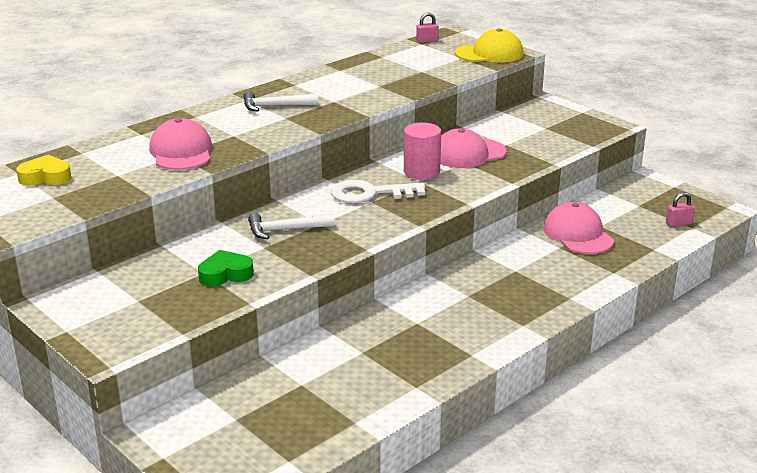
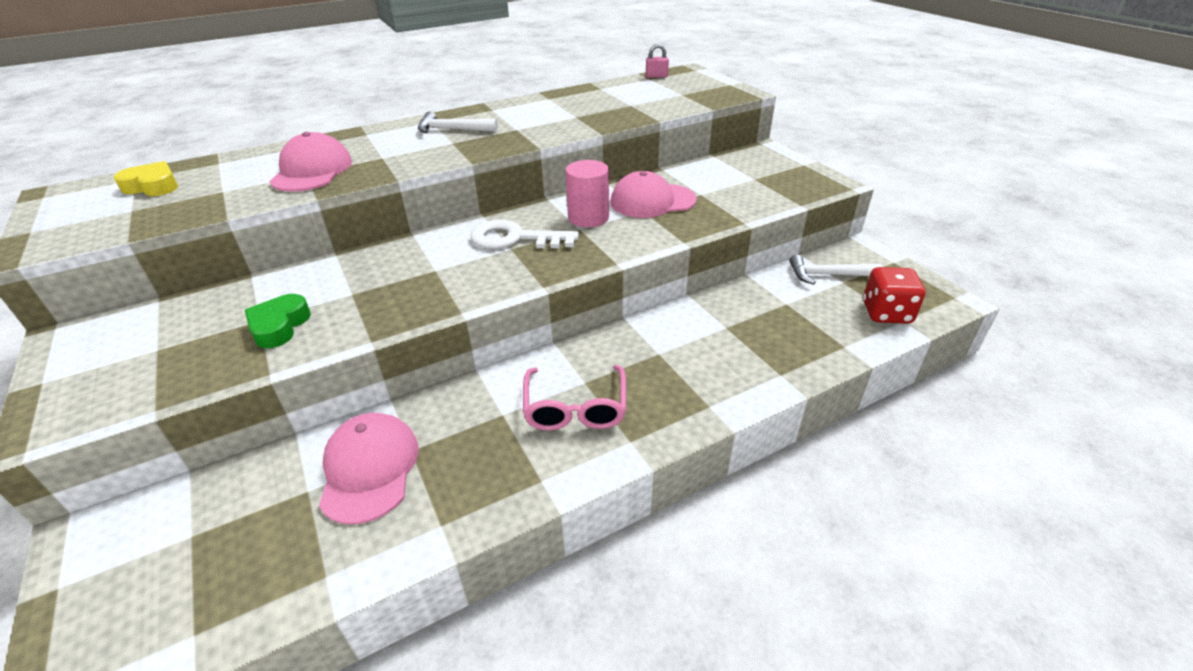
camera: 15 degrees right, 10 degrees up
(225, 274) = (279, 326): green heart -> green heart turned 75 degrees counterclockwise
(285, 230) = (392, 274): white hammer -> white hammer (828, 275)
(471, 312) = (575, 408): none -> pink glasses
(489, 54) = (714, 92): yellow cap -> none
(577, 234) = (755, 312): pink cap -> pink cap (369, 469)
(678, 223) = (886, 313): pink padlock -> red dice

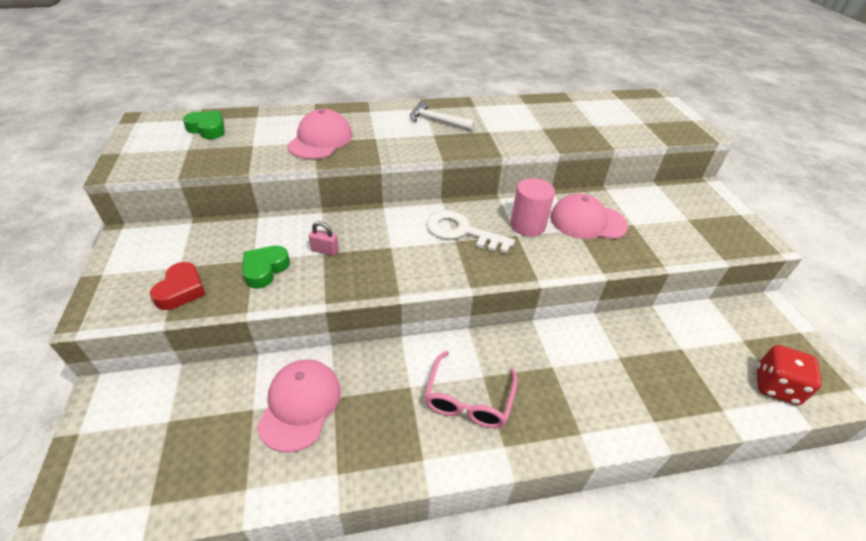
camera: 15 degrees right, 5 degrees up
(153, 186) = (207, 129): yellow heart -> green heart
(168, 373) = (181, 290): none -> red heart
(656, 76) = (626, 97): pink padlock -> pink padlock (325, 250)
(828, 275) = (730, 329): white hammer -> none

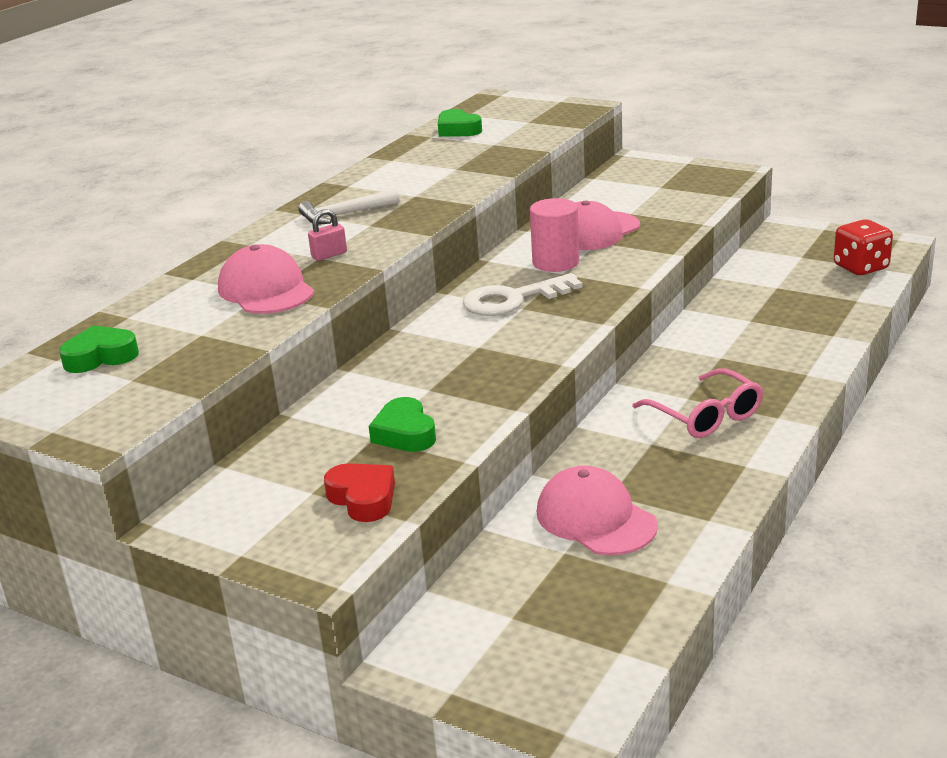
camera: 45 degrees left, 15 degrees down
(325, 250) = (426, 387): pink padlock -> pink padlock (329, 255)
(594, 105) = (458, 130): none -> green heart

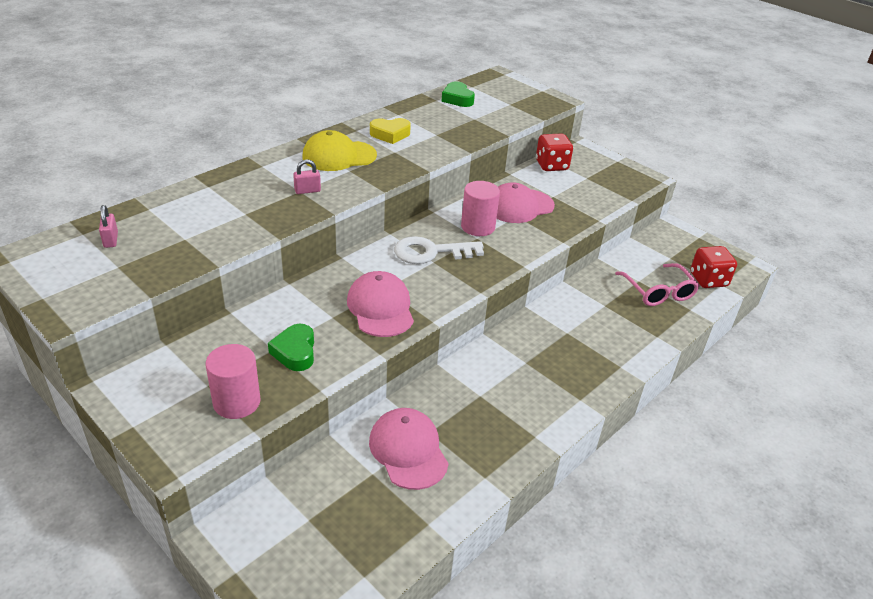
camera: 10 degrees right, 10 degrees up
(100, 357) = (111, 240): green heart -> pink padlock
(266, 290) = (249, 210): pink cap -> pink cap (380, 308)
(345, 214) = (339, 156): white hammer -> yellow cap
(363, 498) = (237, 402): red heart -> pink cylinder
(396, 180) = (390, 134): none -> yellow heart
(608, 184) = (551, 165): none -> red dice
(705, 416) = (530, 382): pink glasses -> pink glasses (658, 292)

